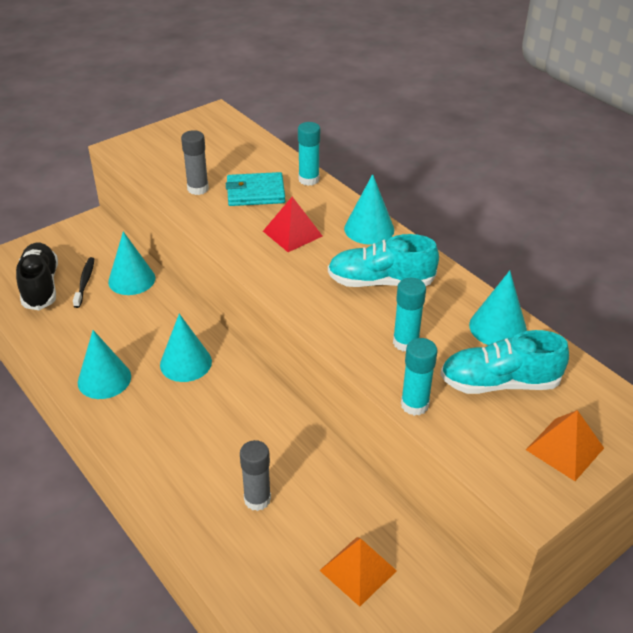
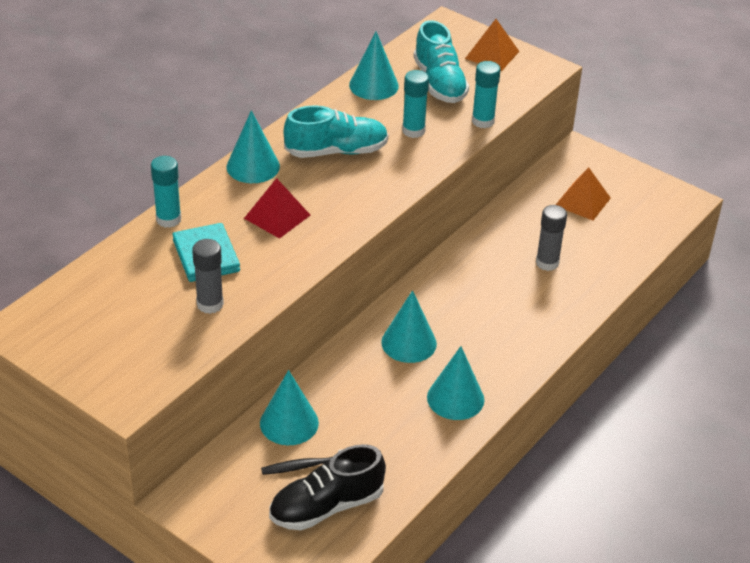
camera: 105 degrees left, 0 degrees up
(380, 282) = (336, 151): turquoise shoe -> turquoise shoe turned 90 degrees counterclockwise

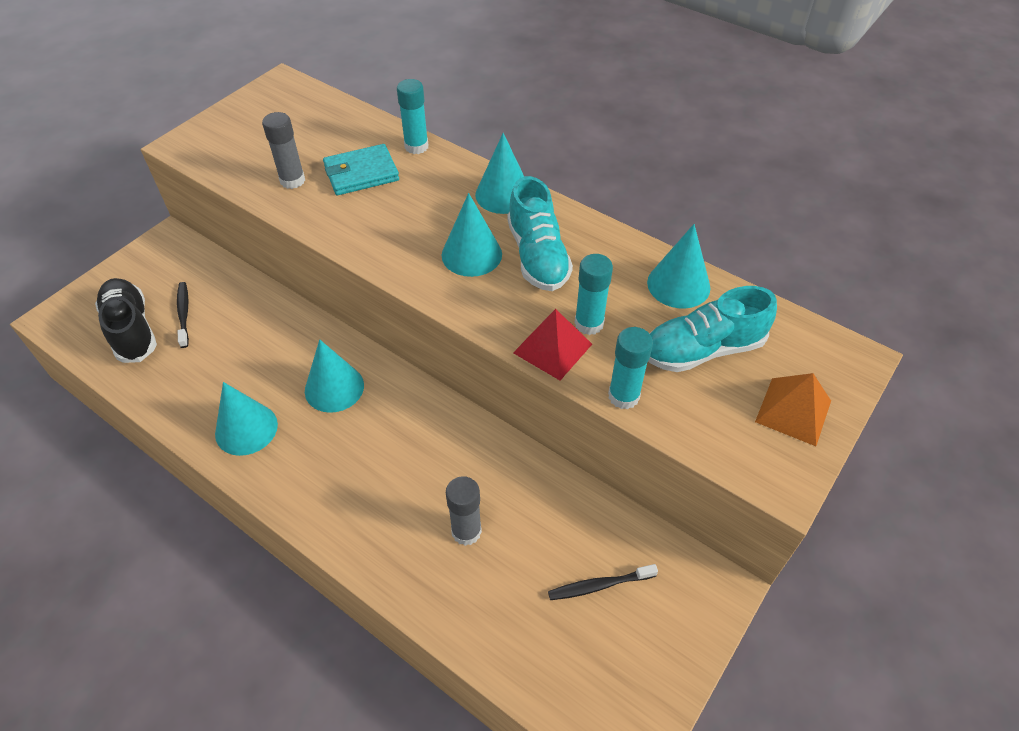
camera: 90 degrees right, 10 degrees up
(277, 216) = (420, 216): red pyramid -> red pyramid (553, 348)
(289, 423) = (238, 299): turquoise cone -> turquoise cone (471, 254)
(582, 201) = (599, 585): orange pyramid -> black toothbrush

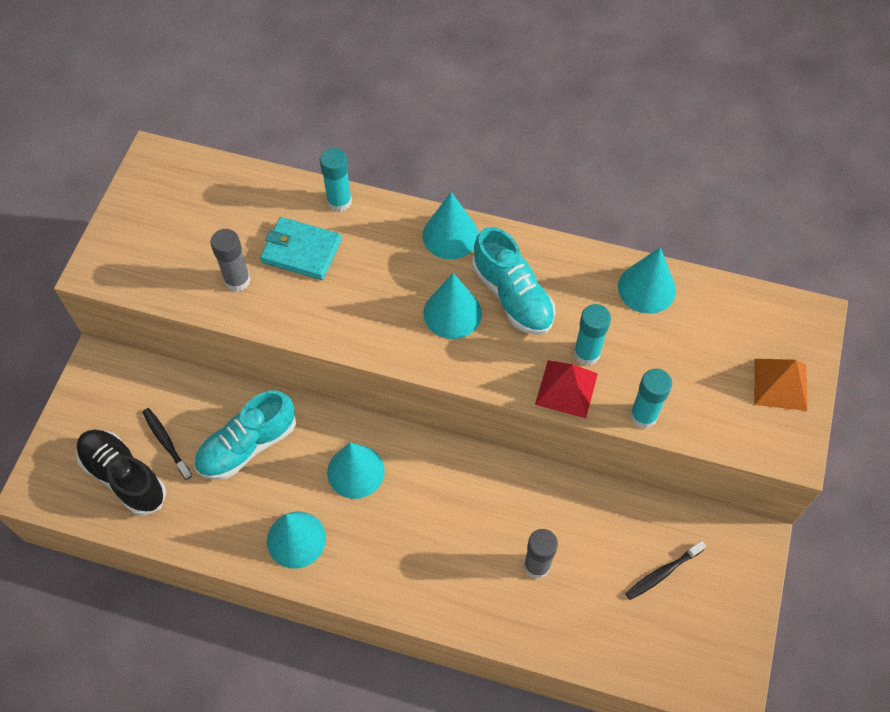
camera: 20 degrees left, 10 degrees up
(361, 173) = (301, 251): turquoise wallet -> turquoise wallet turned 60 degrees clockwise
(702, 350) = (690, 349): turquoise shoe -> turquoise shoe (247, 445)

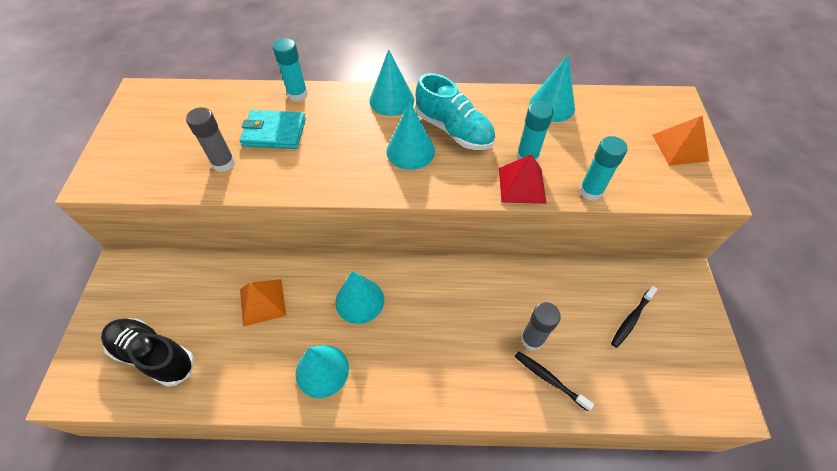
camera: 15 degrees left, 5 degrees down
(166, 442) = (189, 316): black toothbrush -> black toothbrush (549, 379)
(247, 445) = (262, 302): turquoise shoe -> orange pyramid

